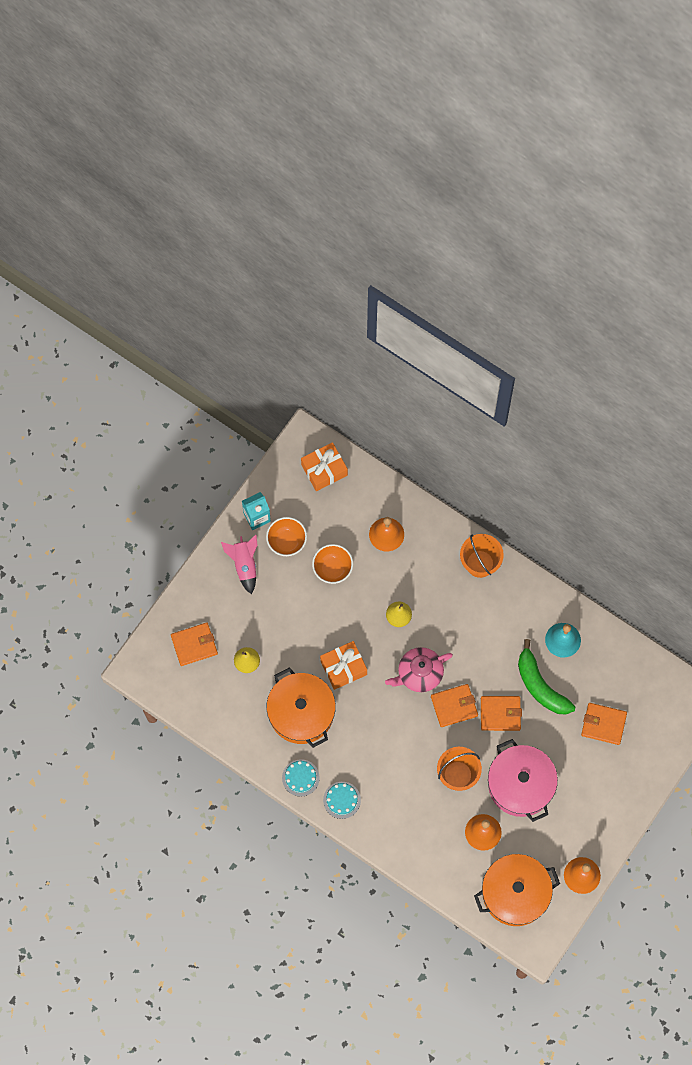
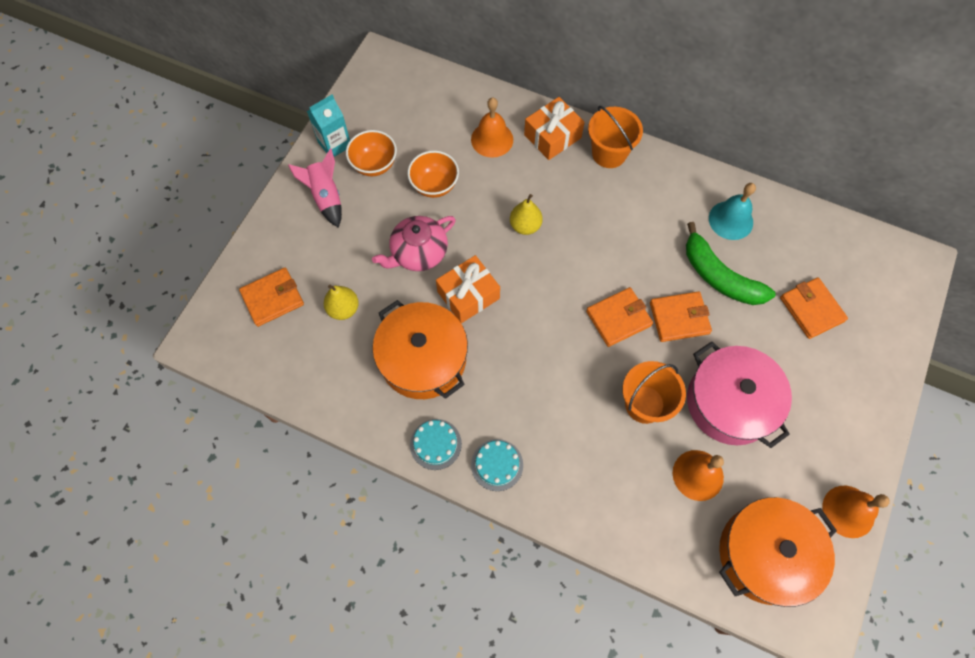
camera: 10 degrees left, 5 degrees down
(324, 470) = (407, 85): orange gift -> orange gift (552, 136)
(419, 673) = (565, 287): pink teapot -> pink teapot (418, 253)
(603, 724) = (811, 309): orange wallet -> orange wallet turned 60 degrees clockwise

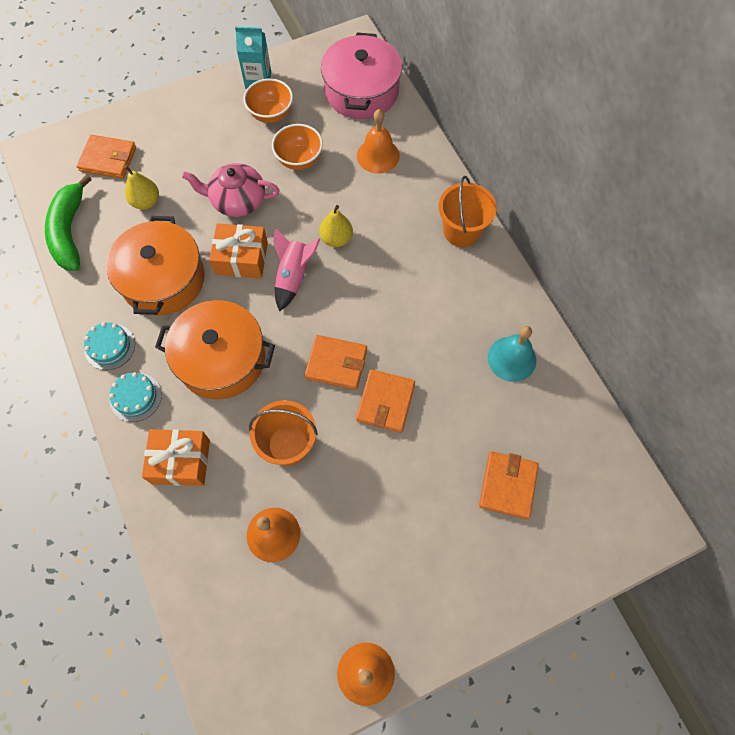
camera: 40 degrees right, 0 degrees up
(326, 197) = (214, 114): pink rocket -> pink rocket (293, 276)
(552, 136) = (428, 186): orange gift -> orange gift (181, 461)
(679, 318) = (385, 402): orange wallet -> orange wallet turned 75 degrees clockwise
(719, 276) = (453, 396): green banana -> green banana (70, 231)
(730, 402) = (358, 501): pink pot -> pink pot (361, 91)
(765, 554) = (262, 643): orange pot -> orange pot (221, 359)

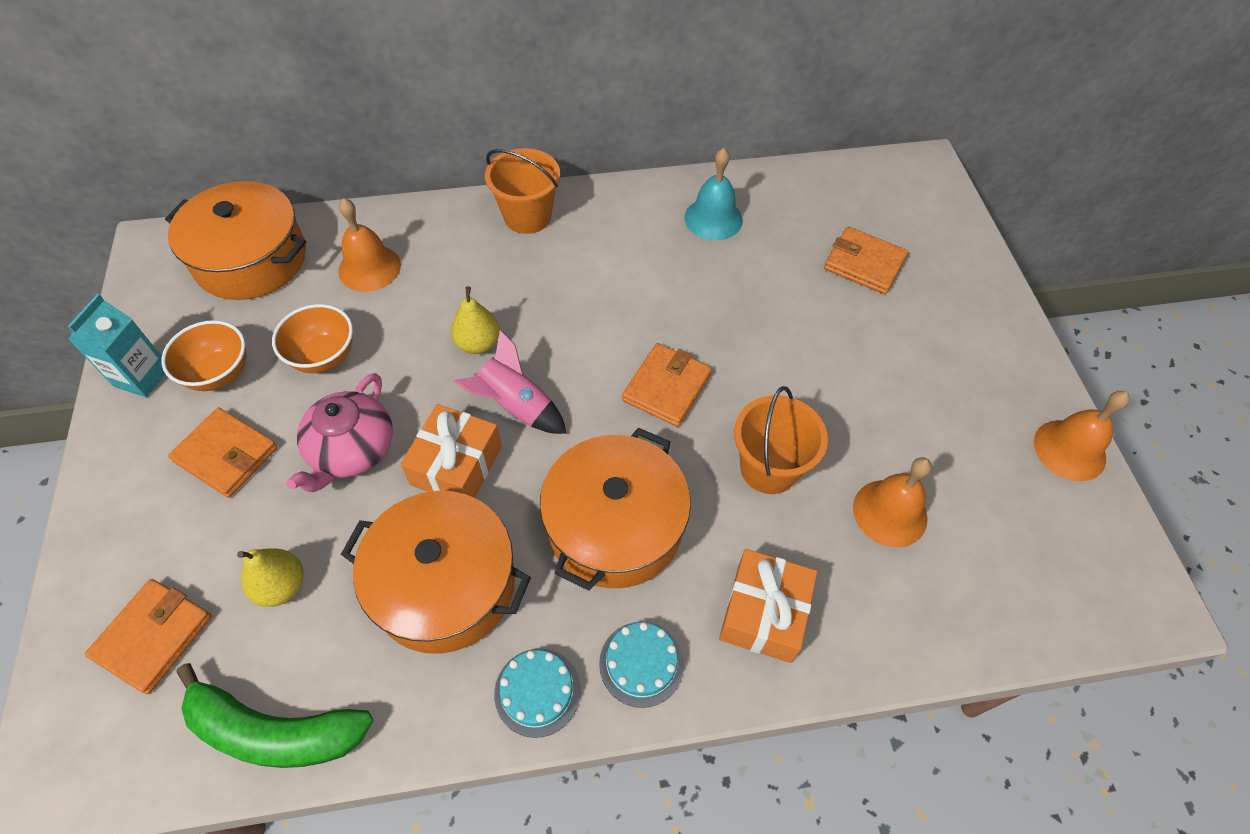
camera: 75 degrees left, 10 degrees down
(361, 91) = (251, 259): pink pot -> orange pot
(385, 402) = (735, 348): orange wallet -> orange wallet (226, 455)

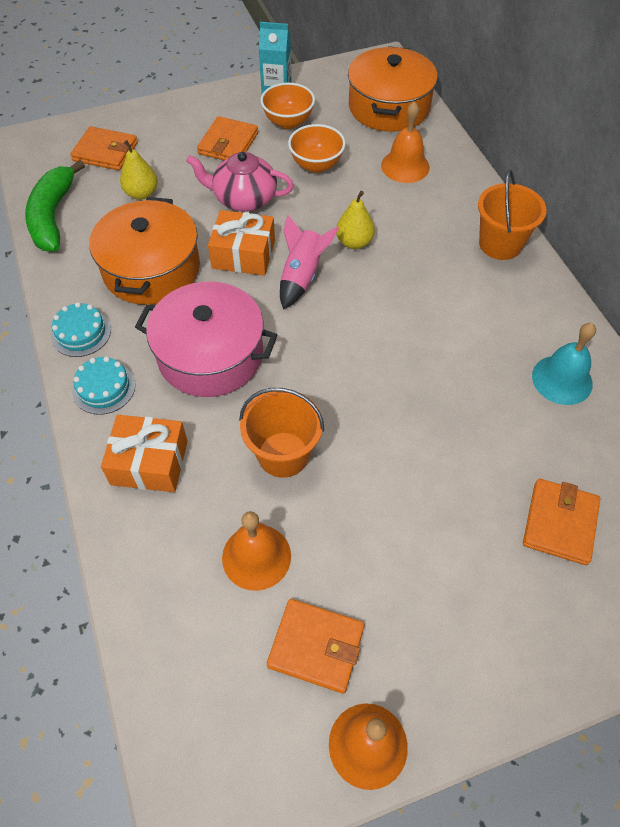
camera: 80 degrees right, 0 degrees up
(615, 526) = (210, 355): orange pot -> pink pot
(666, 387) = (347, 369): orange wallet -> orange wallet (316, 646)

